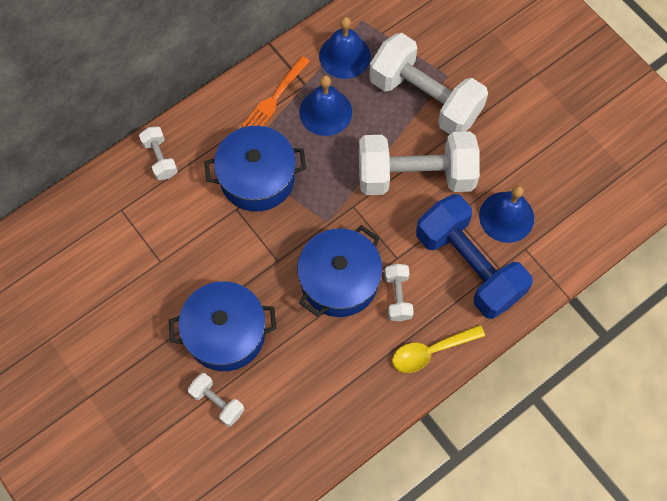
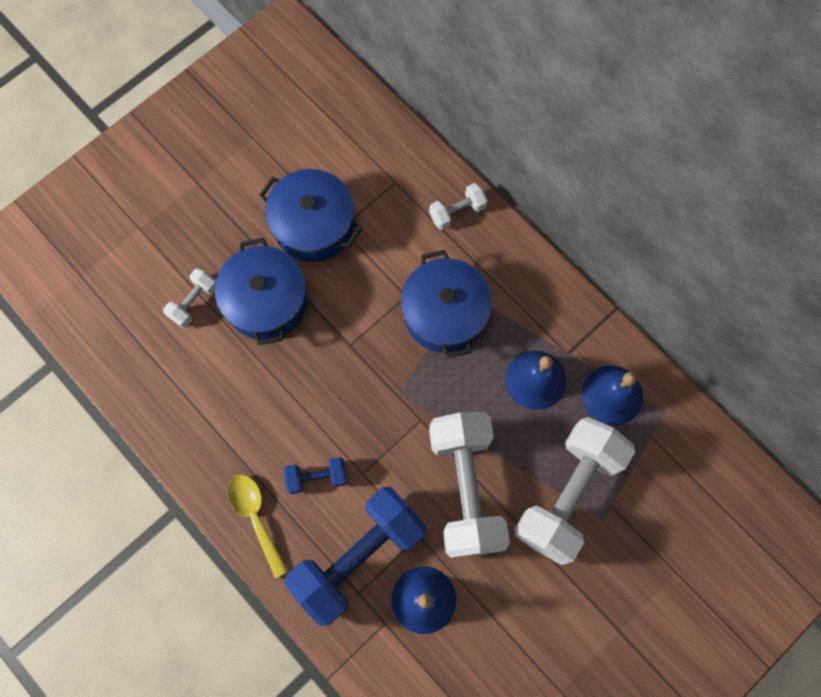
camera: 85 degrees right, 5 degrees up
(275, 98) = (546, 322): orange fork -> none
(339, 280) = (331, 412): blue pot -> blue pot (314, 226)
(397, 296) = (317, 477): white dumbbell -> blue dumbbell

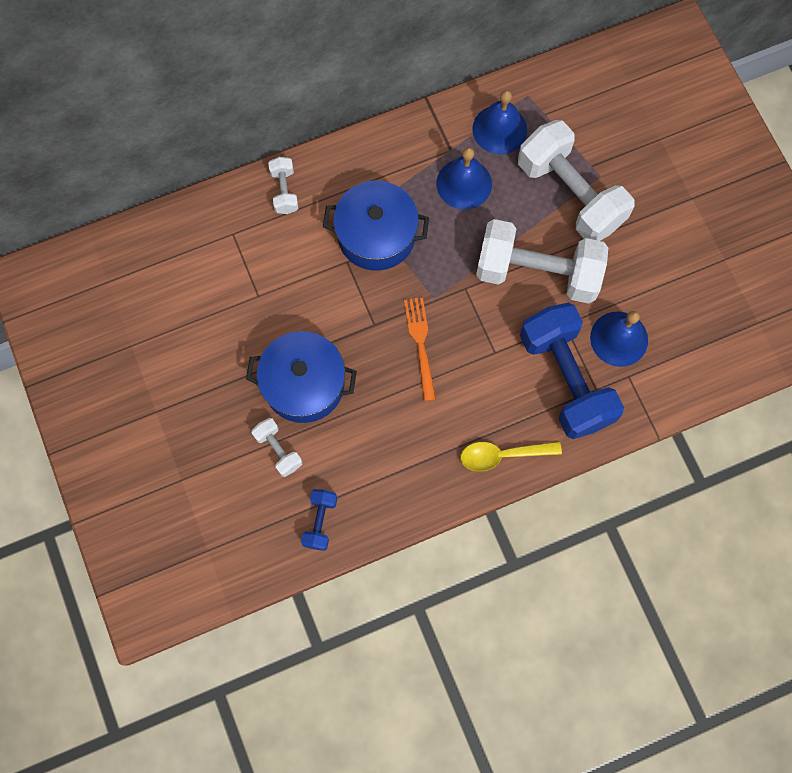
camera: 70 degrees left, 0 degrees up
(314, 226) = (246, 319): blue pot -> none
(317, 477) = (485, 391): blue dumbbell -> blue dumbbell (320, 522)
(345, 396) = (420, 344): none -> orange fork

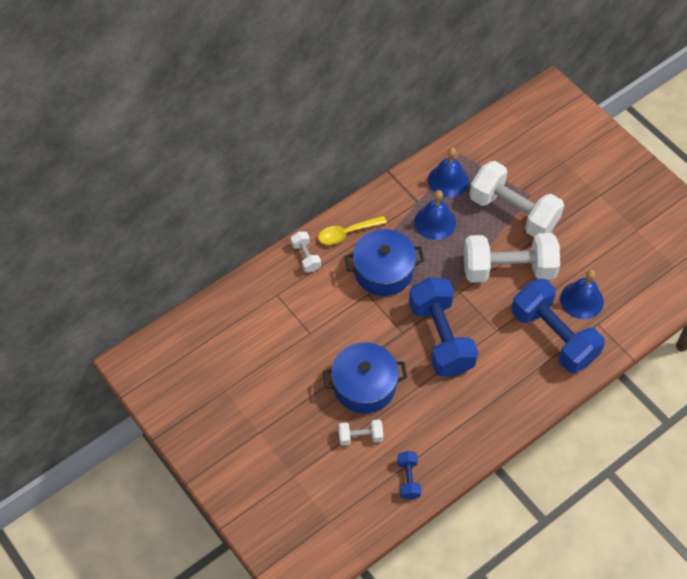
camera: 15 degrees left, 15 degrees down
(278, 450) = (360, 436): white dumbbell -> white dumbbell turned 45 degrees counterclockwise
(420, 344) = (440, 338): orange fork -> blue dumbbell
(502, 455) = (526, 399): yellow spoon -> yellow spoon (347, 233)

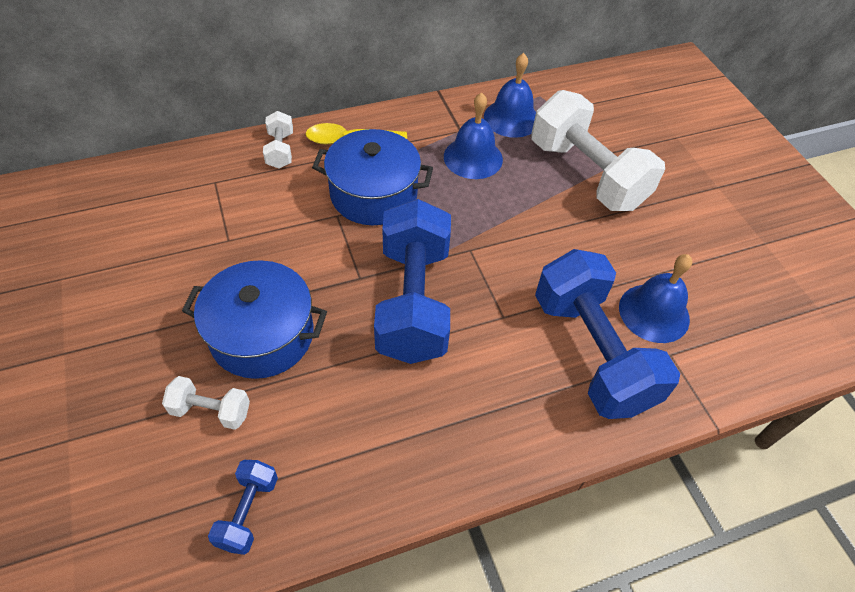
camera: 15 degrees right, 5 degrees down
(508, 269) = (553, 241): white dumbbell -> none

